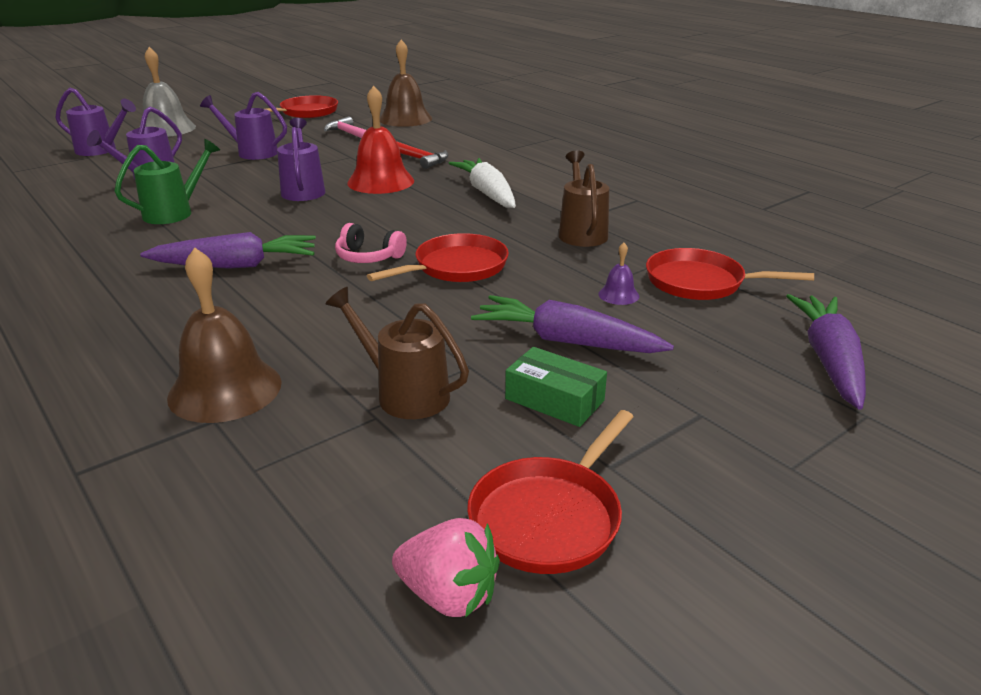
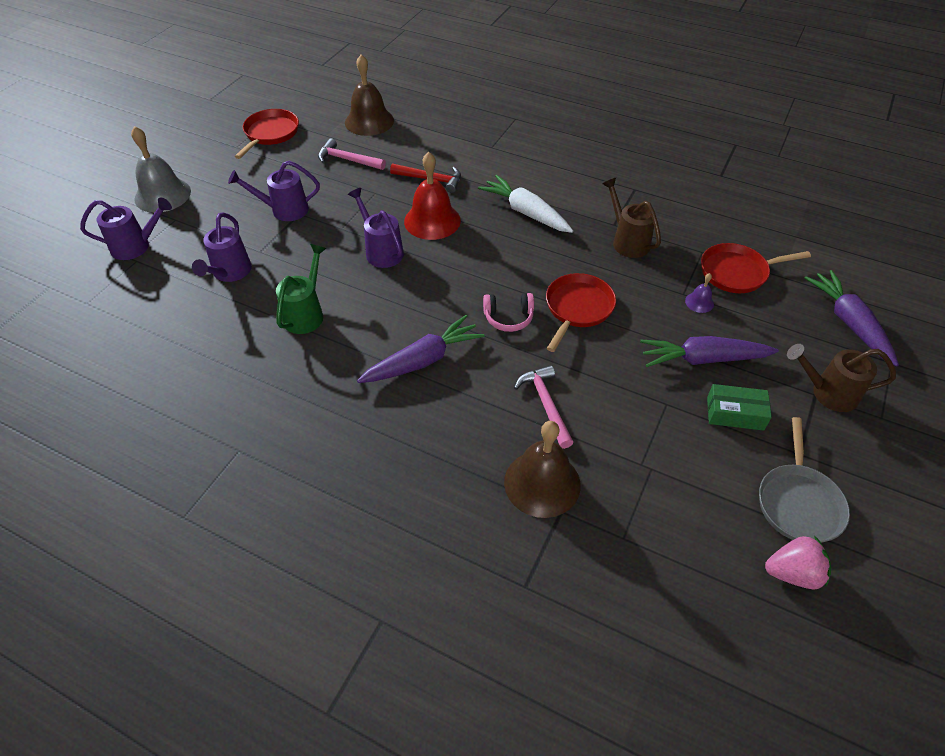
camera: 25 degrees left, 20 degrees up
(319, 328) = (545, 404): none -> pink hammer
(404, 393) = (650, 442): brown watering can -> brown watering can (827, 393)
(549, 517) = (798, 502): red pan -> grey pan

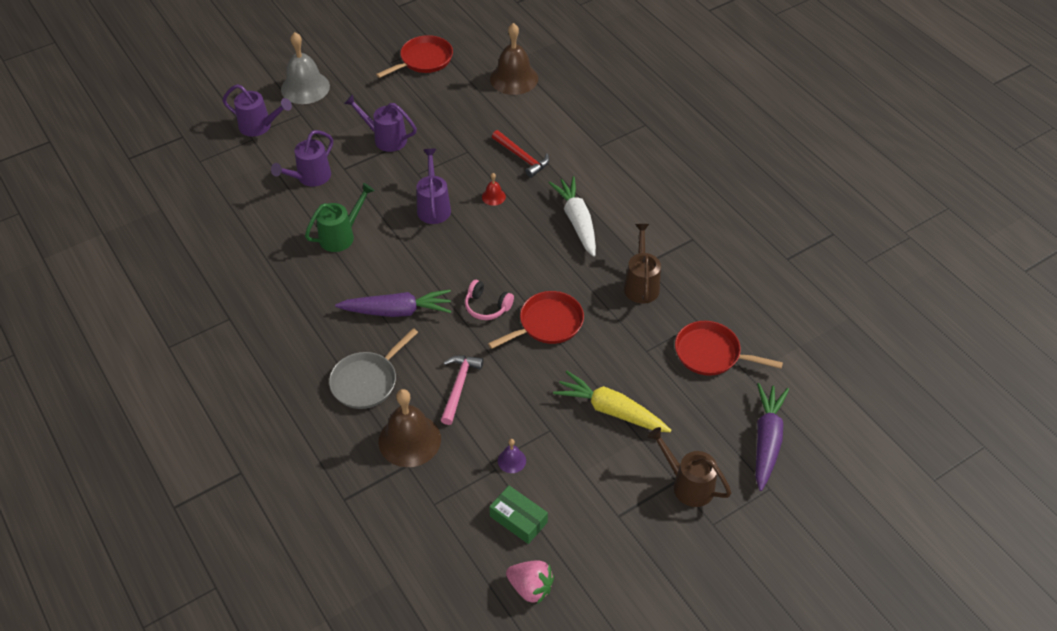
camera: 30 degrees right, 0 degrees up
(348, 160) = (468, 111): pink hammer -> none
(432, 221) = (493, 196): red bell -> red bell, size x0.45
(699, 302) = (653, 364): purple bell -> purple bell (511, 460)
(703, 359) = (611, 410): purple carrot -> yellow carrot
(735, 413) = (596, 463): green box -> green box (518, 519)
(798, 502) = (581, 547): grey pan -> grey pan (367, 381)

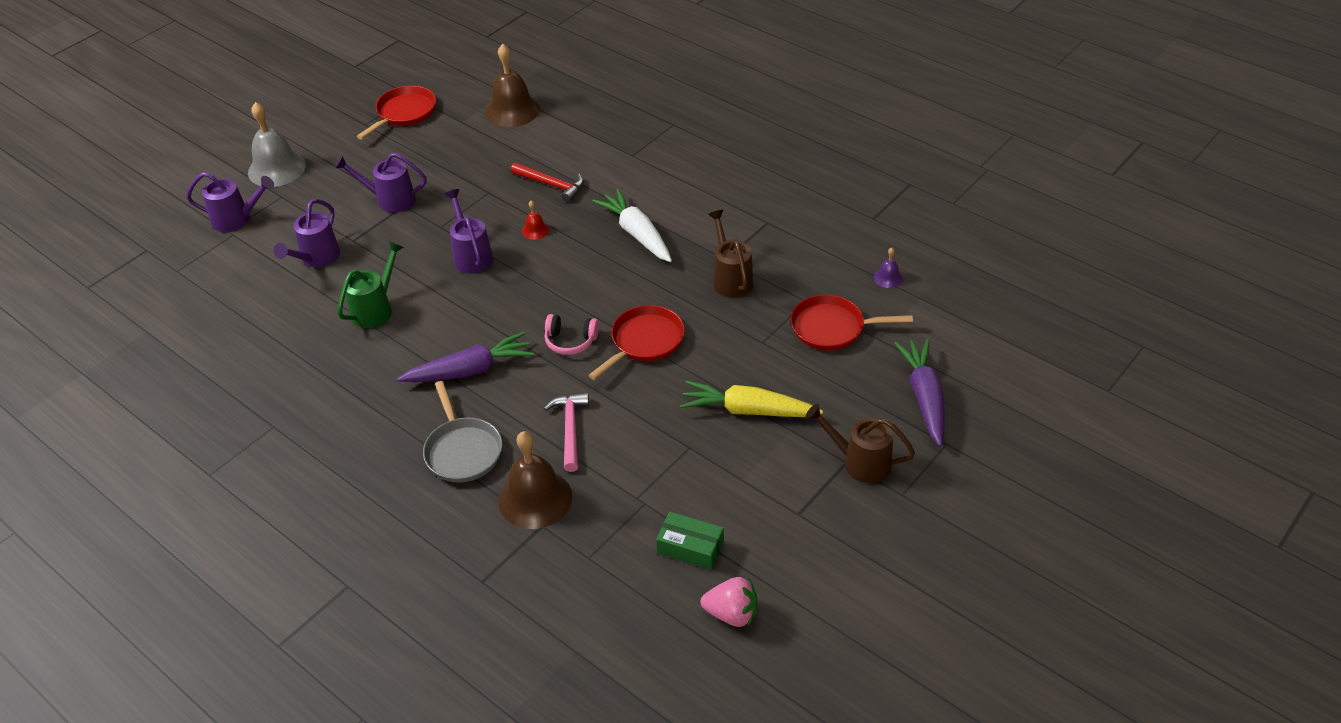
camera: 15 degrees left, 5 degrees down
(367, 381) = (462, 451): grey pan -> grey pan turned 45 degrees counterclockwise
(511, 460) = (659, 489): purple bell -> purple bell (888, 278)

